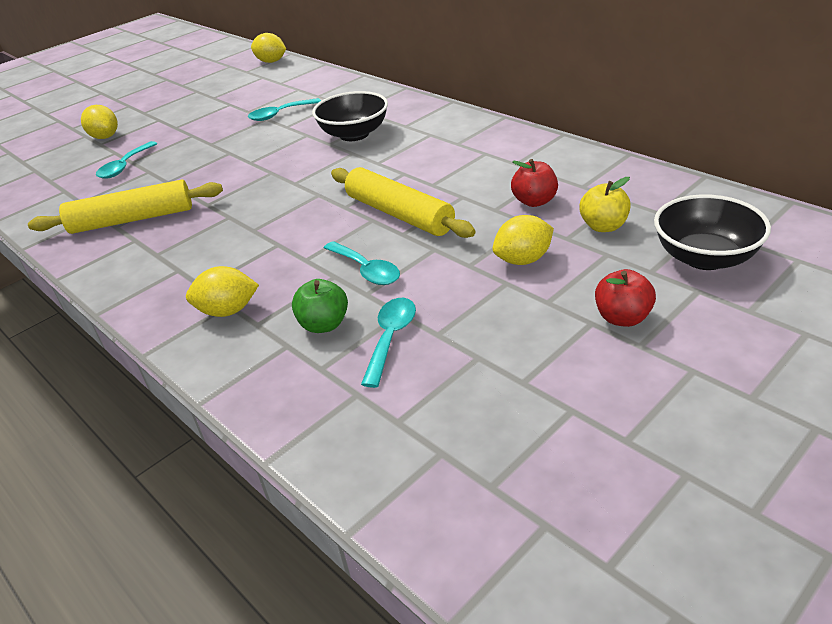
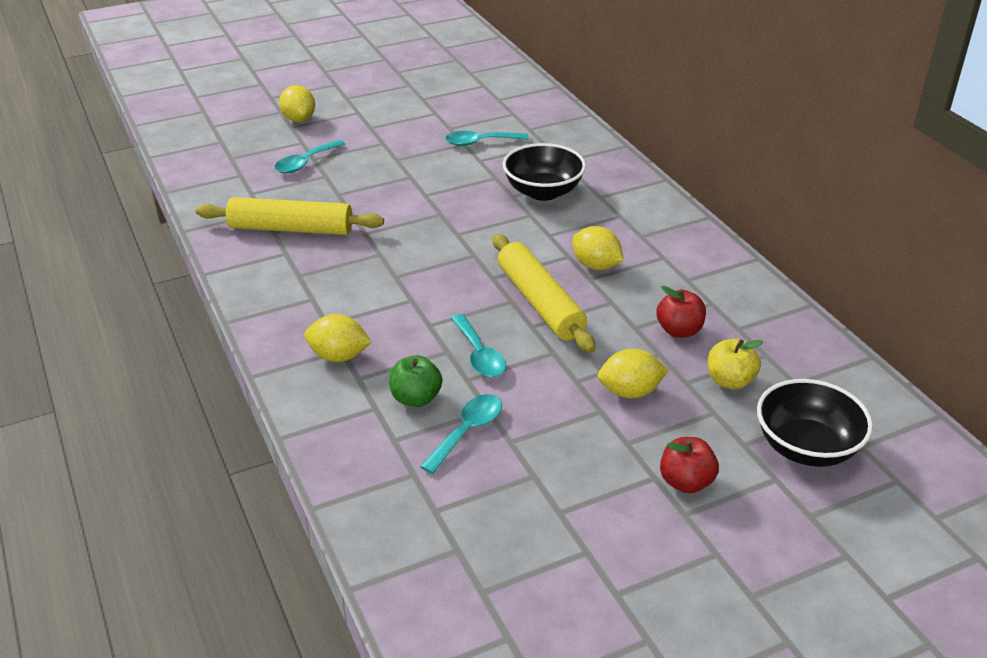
camera: 15 degrees right, 0 degrees up
(271, 61) = (502, 66): yellow lemon -> yellow lemon (596, 266)

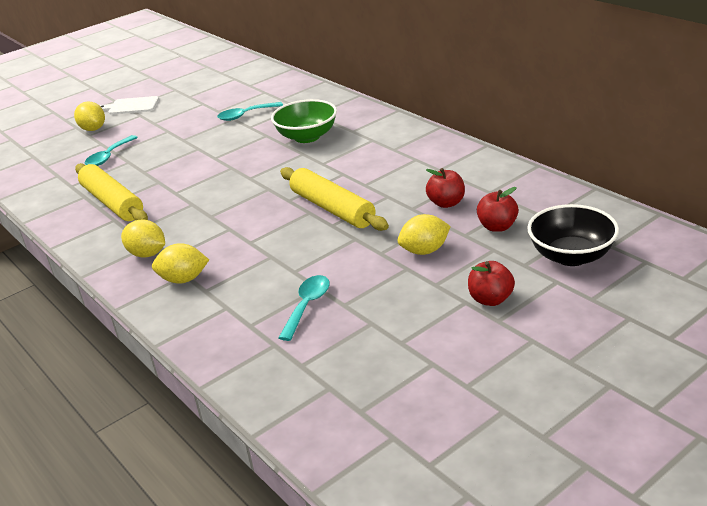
camera: 10 degrees left, 5 degrees down
(291, 228) = (113, 202): yellow rolling pin -> yellow rolling pin turned 60 degrees clockwise
(352, 97) = (131, 106): none -> white cutting board
(416, 398) = (257, 293): green apple -> none
(479, 355) = (297, 253): turquoise spoon -> none
(543, 192) = (307, 137): black bowl -> green bowl
(596, 266) = (366, 175): yellow lemon -> yellow lemon (147, 254)
(730, 381) = (497, 227): yellow apple -> red apple

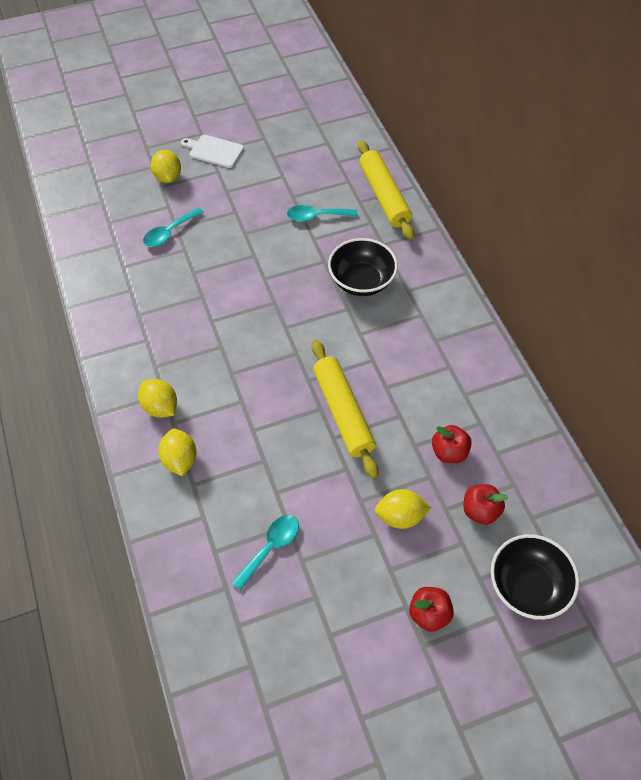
camera: 15 degrees right, 25 degrees up
(113, 202) = (153, 312): yellow rolling pin -> yellow rolling pin (384, 196)
(183, 279) = (180, 460): yellow lemon -> yellow lemon turned 60 degrees clockwise
(307, 137) = (361, 281): green bowl -> black bowl

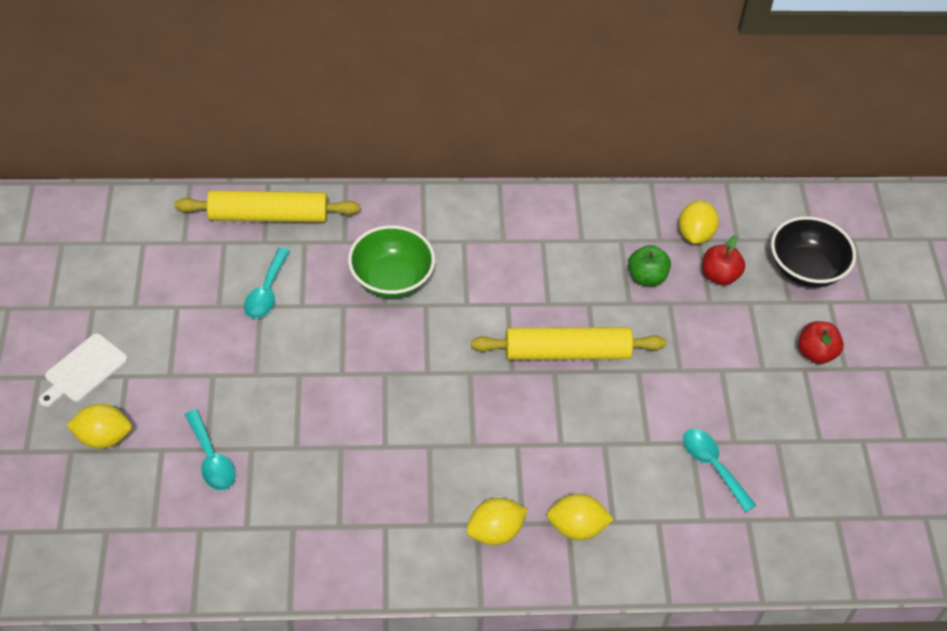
camera: 75 degrees left, 5 degrees down
(361, 281) = (391, 279): black bowl -> green bowl
(400, 516) = (707, 342): yellow lemon -> yellow lemon (695, 234)
(449, 452) = (646, 277): red apple -> green apple

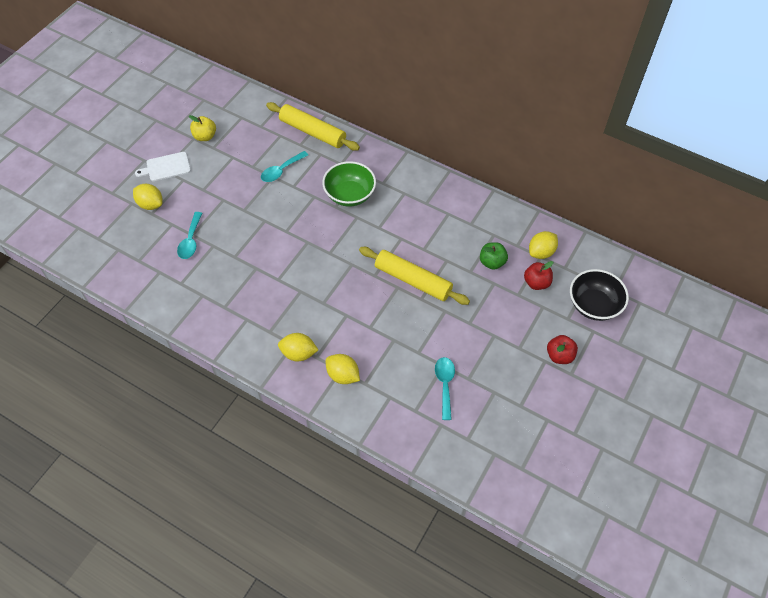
camera: 35 degrees right, 5 degrees up
(108, 296) = (205, 136): none -> yellow apple

